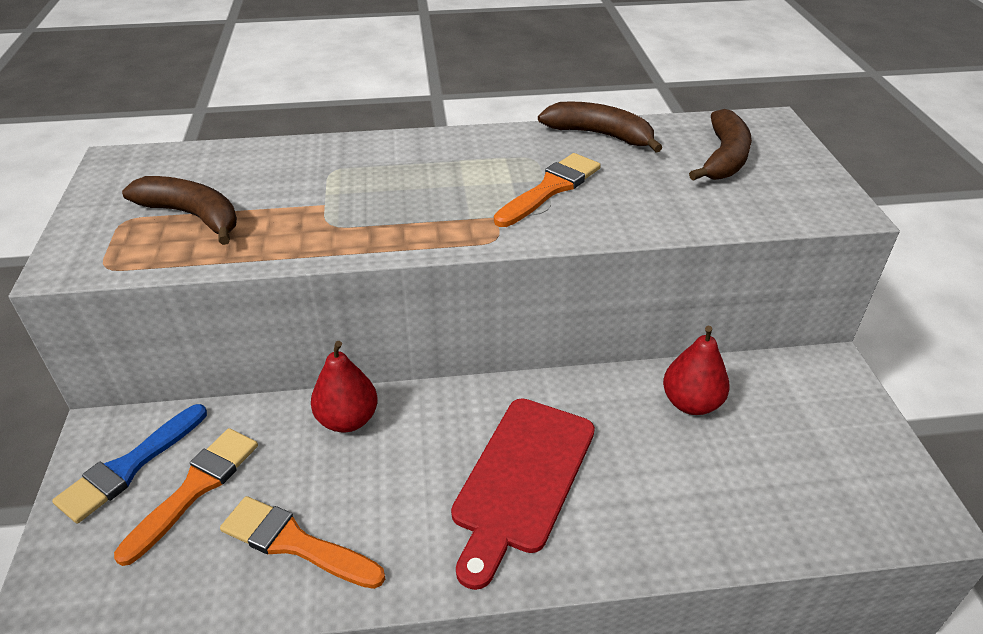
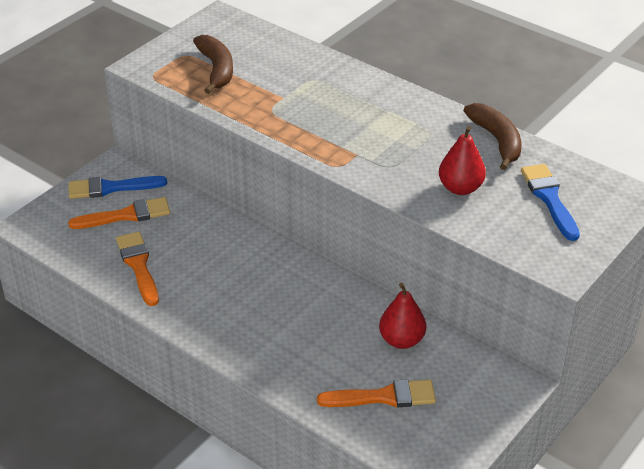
camera: 45 degrees right, 0 degrees up
(347, 419) = (222, 229): red pear -> red pear (460, 188)
(521, 479) = (264, 310): red cutting board -> none
(550, 189) = (411, 156): orange brush -> orange brush (383, 397)
(724, 158) = (549, 198): brown banana -> blue brush

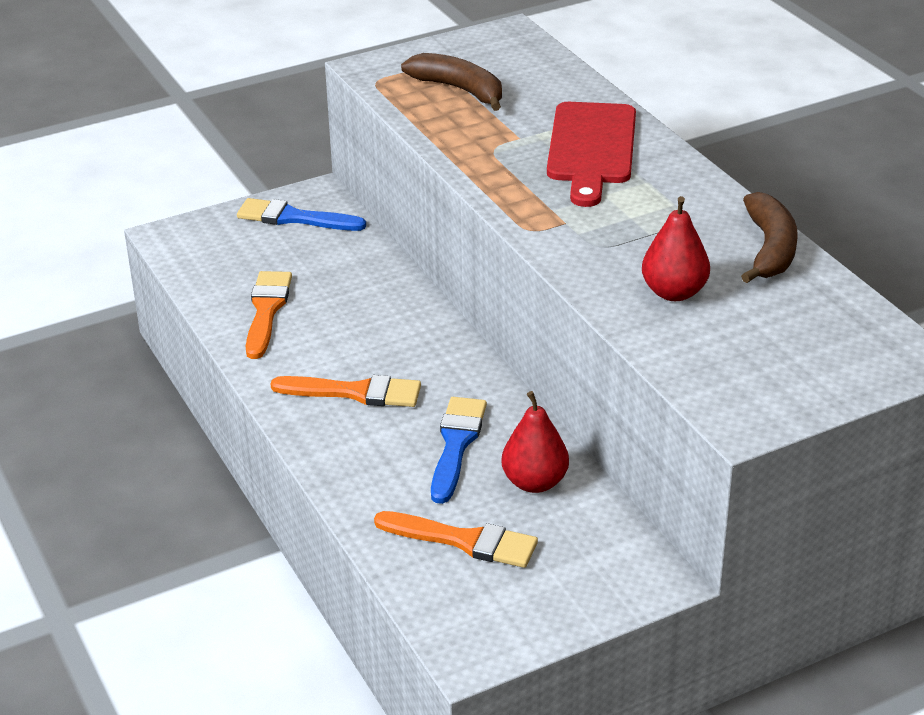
camera: 25 degrees right, 5 degrees down
(126, 215) = (290, 252): orange brush -> orange brush (355, 392)
(216, 69) = (460, 90): brown banana -> brown banana turned 60 degrees counterclockwise
(335, 94) = (591, 148): none -> red cutting board
(549, 198) = (790, 334): blue brush -> blue brush (456, 444)

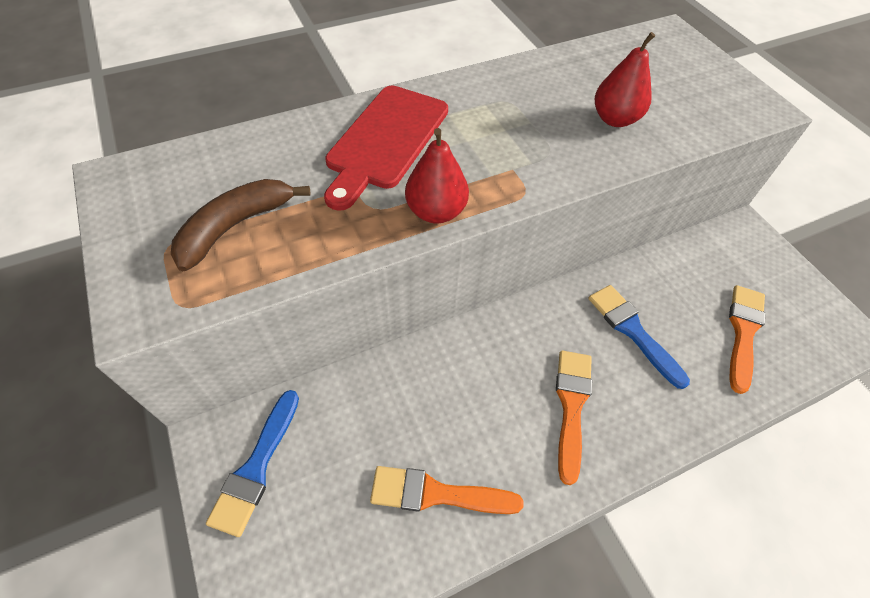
camera: 90 degrees left, 20 degrees up
(456, 444) = (632, 331): blue brush -> blue brush turned 45 degrees clockwise
(535, 482) = (668, 284): red pear -> red pear (436, 212)
(591, 148) = (385, 141): red cutting board -> red cutting board turned 105 degrees clockwise
(770, 249) = (549, 67): brown banana -> none

